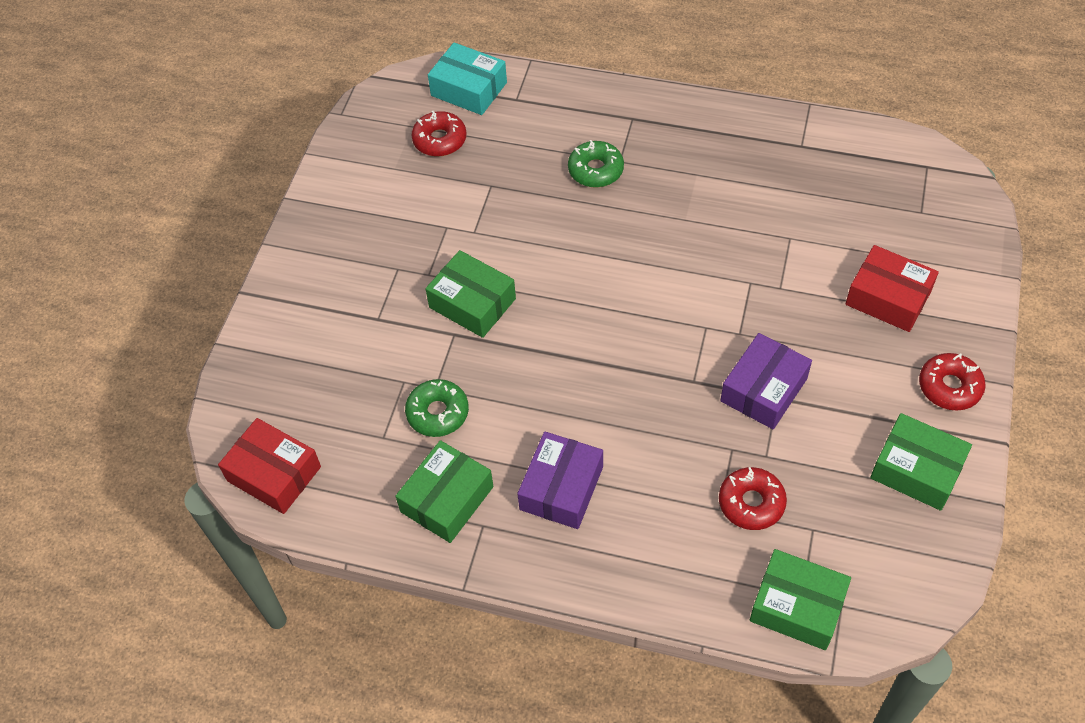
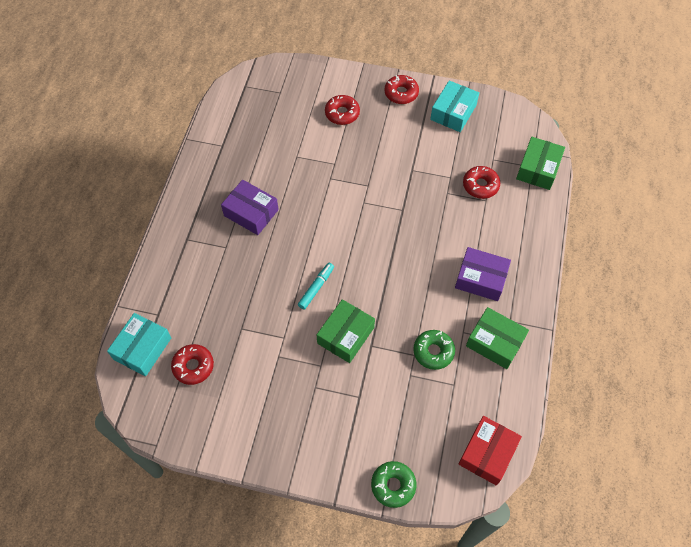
camera: 95 degrees left, 5 degrees up
(551, 267) = (316, 288): none -> turquoise marker
(595, 170) = (233, 261): green donut -> green donut (393, 485)
(764, 390) = (407, 176): purple box -> purple box (251, 212)
(888, 298) = (342, 113): red box -> red donut
(916, 470) = (453, 112): green box -> turquoise box

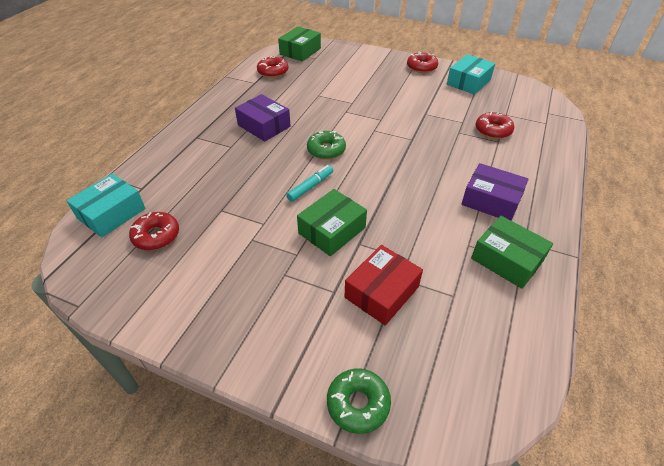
camera: 10 degrees right, 15 degrees down
(342, 113) = (366, 74): red donut -> red donut (273, 72)
(433, 352) = (431, 259): green donut -> green donut (326, 150)
(487, 453) = (495, 383): red box -> red box (381, 292)
(538, 169) = (552, 125): green box -> green box (300, 51)

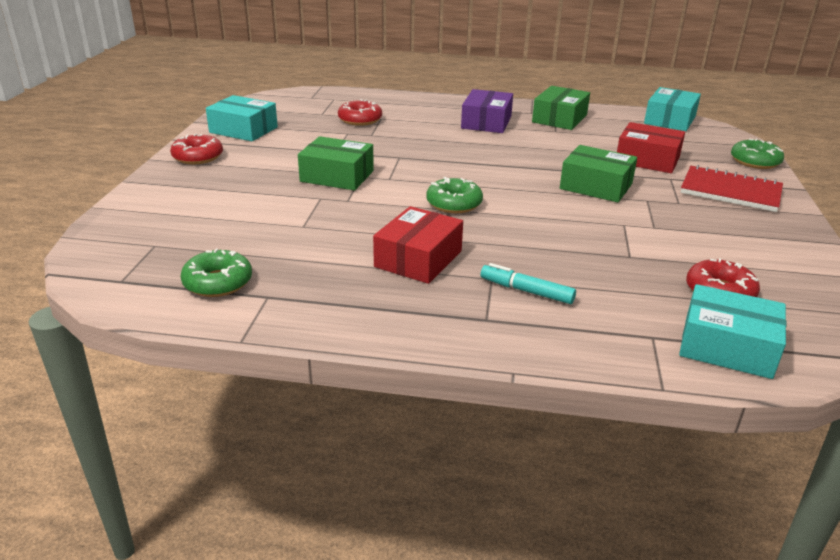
camera: 105 degrees left, 15 degrees down
(264, 126) = (418, 259): purple box -> red box
(273, 72) = (218, 282): red donut -> green donut
(291, 328) = (730, 191): none -> red notebook
(300, 51) = (120, 265): green box -> green box (337, 176)
(310, 187) = (536, 205): turquoise marker -> turquoise marker (526, 291)
(511, 377) = (669, 120): none -> turquoise box

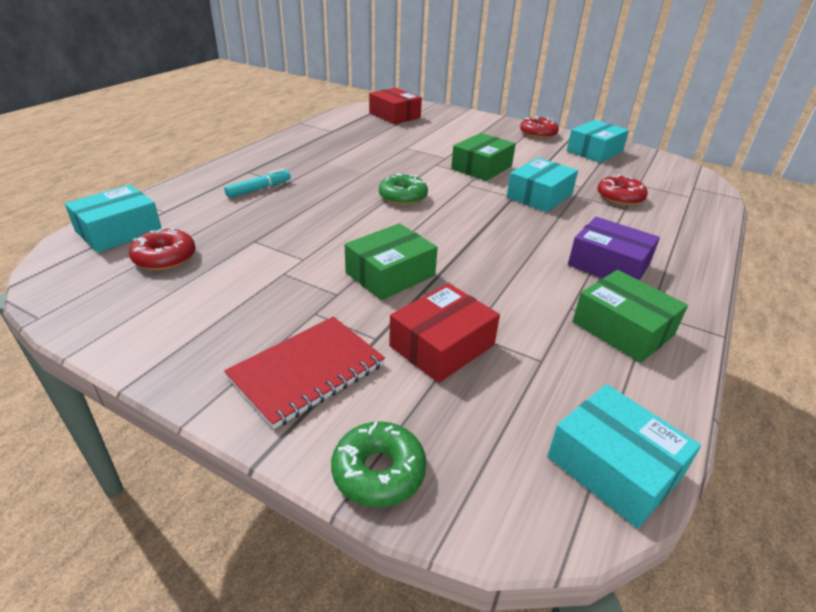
camera: 110 degrees right, 5 degrees up
(218, 282) = (357, 123): green donut -> none
(387, 147) = (539, 196): none -> turquoise box
(418, 259) = (332, 168): red box -> red box (394, 115)

